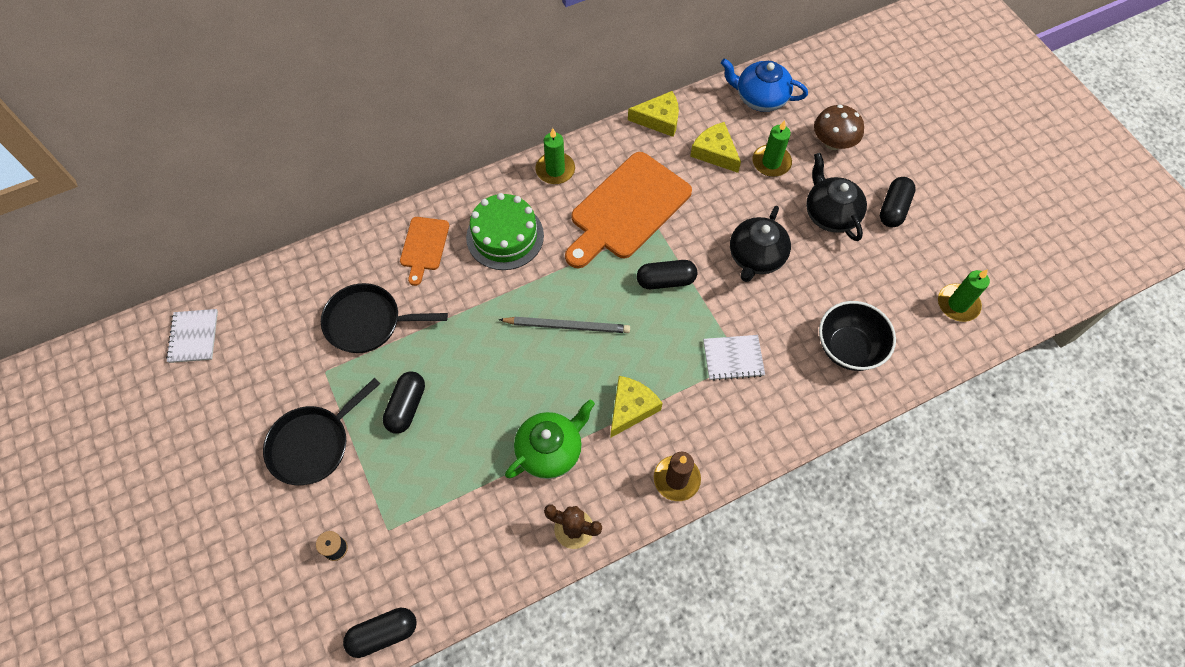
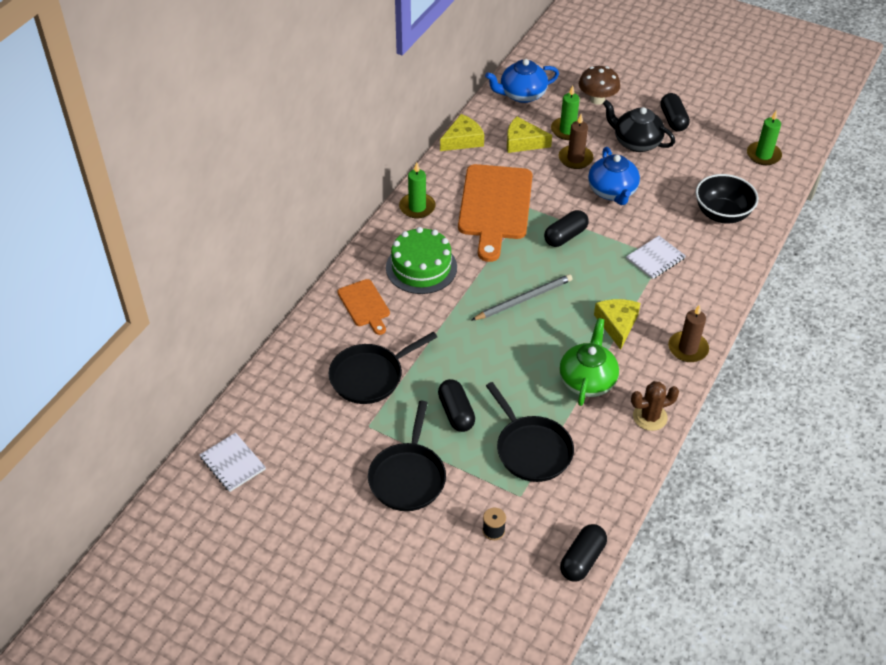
camera: 35 degrees left, 15 degrees down
(438, 489) = (531, 449): none -> black pan
(751, 199) = (575, 159): none -> brown candle
(756, 257) = (612, 192): black teapot -> blue teapot

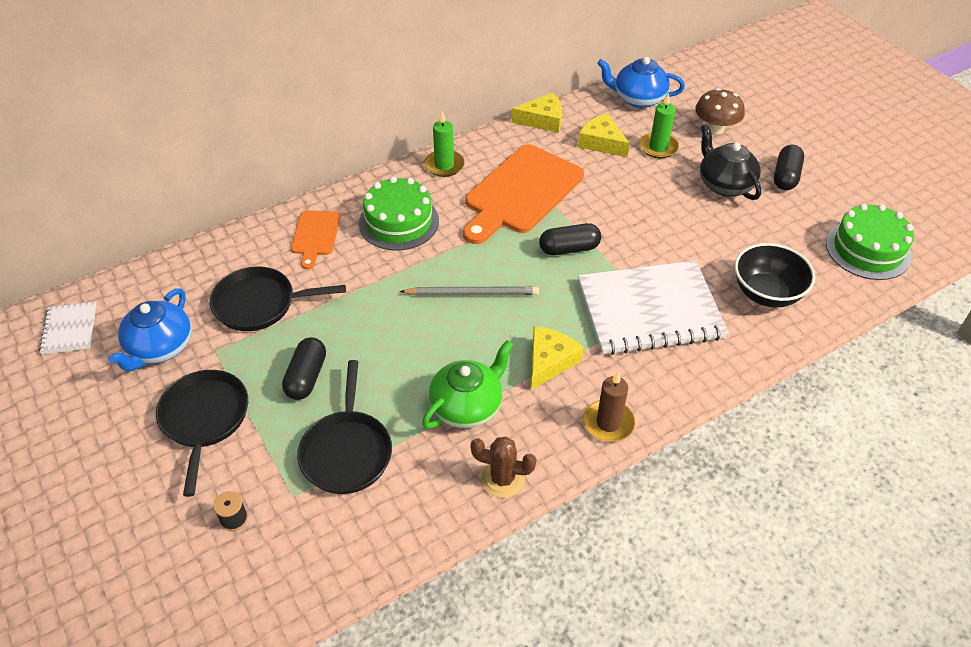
camera: 30 degrees right, 0 degrees up
(408, 477) = (204, 419): black pan -> black pan turned 135 degrees clockwise
(575, 159) = (644, 177): brown candle -> none
(582, 559) = (294, 602): black capsule -> none
(612, 192) = (657, 224): blue teapot -> blue teapot (160, 348)
(655, 259) = (650, 310): white notebook -> white notebook, size x2.15
(763, 155) = (868, 250): green candle -> green cake

